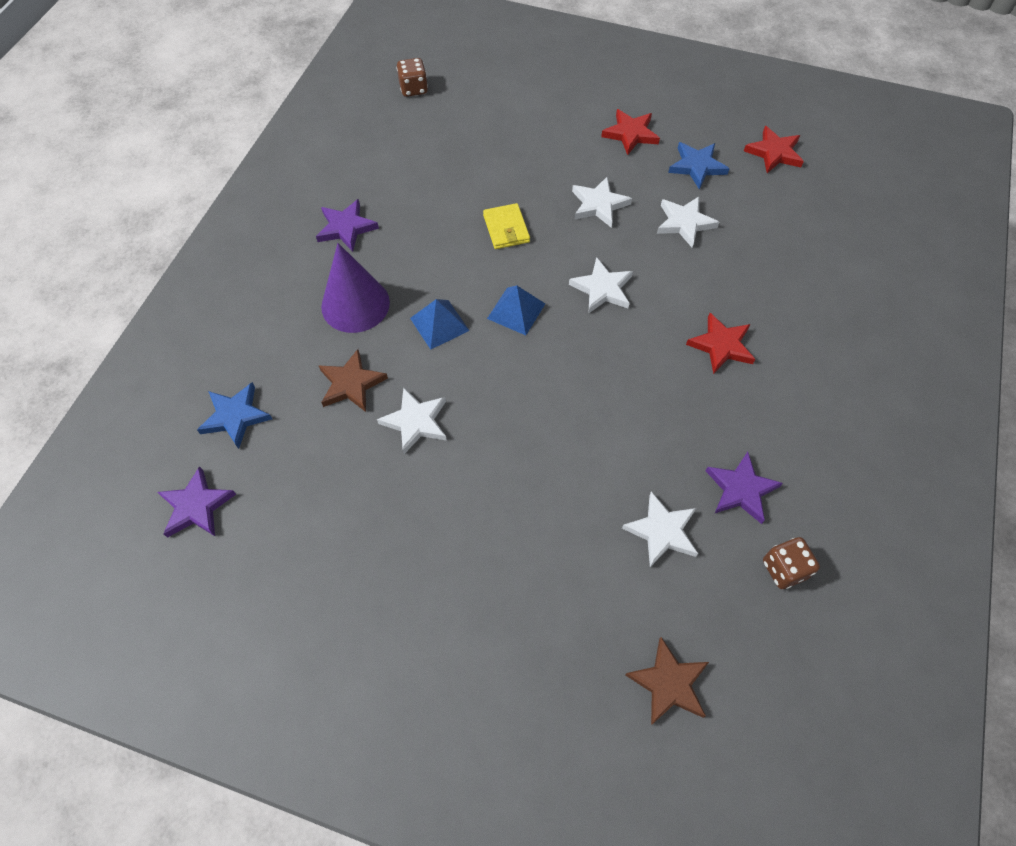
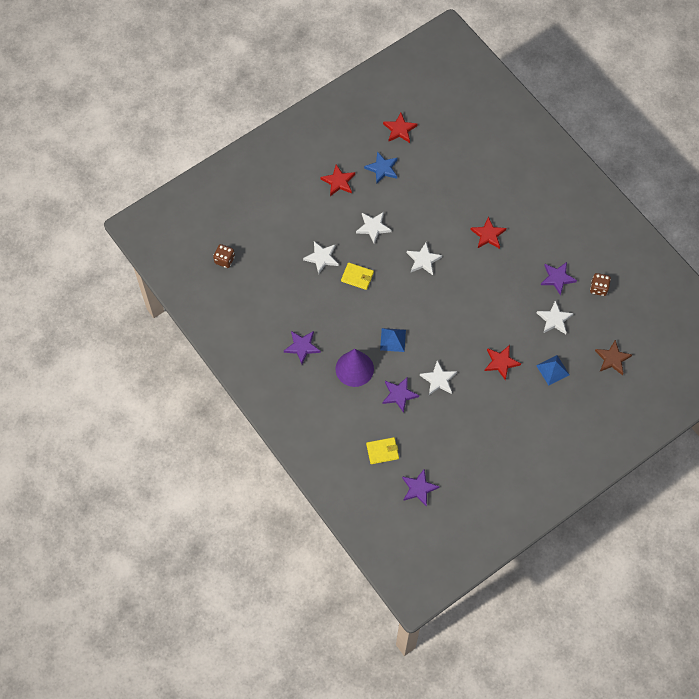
camera: 55 degrees left, 5 degrees up
(235, 416) = (382, 451): blue star -> yellow wallet
(351, 384) = (399, 394): brown star -> purple star
(515, 495) = (501, 362): none -> red star
(516, 311) = (409, 303): blue pyramid -> blue pyramid (552, 370)
(684, 223) = (412, 199): white star -> white star (321, 258)

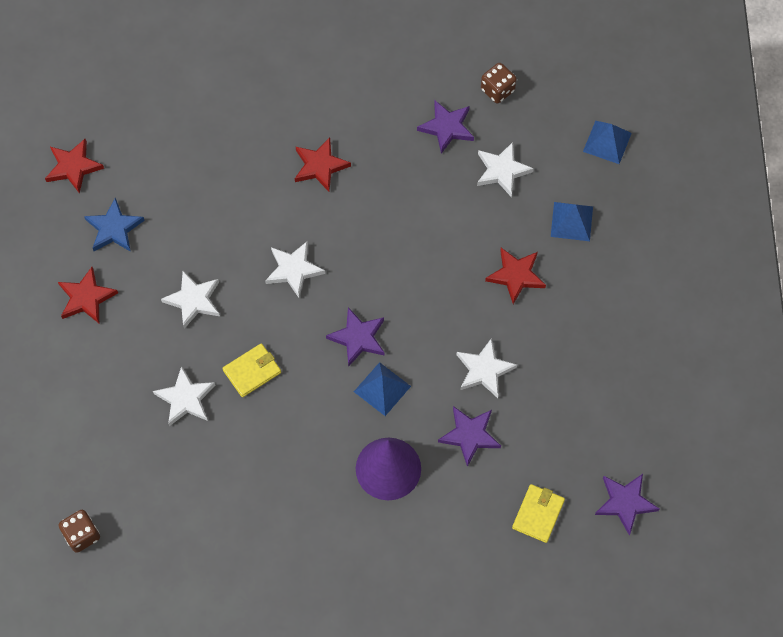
camera: 55 degrees left, 0 degrees up
(302, 347) = (302, 517): purple star -> purple star (358, 338)
(612, 359) = (607, 142): brown star -> blue pyramid

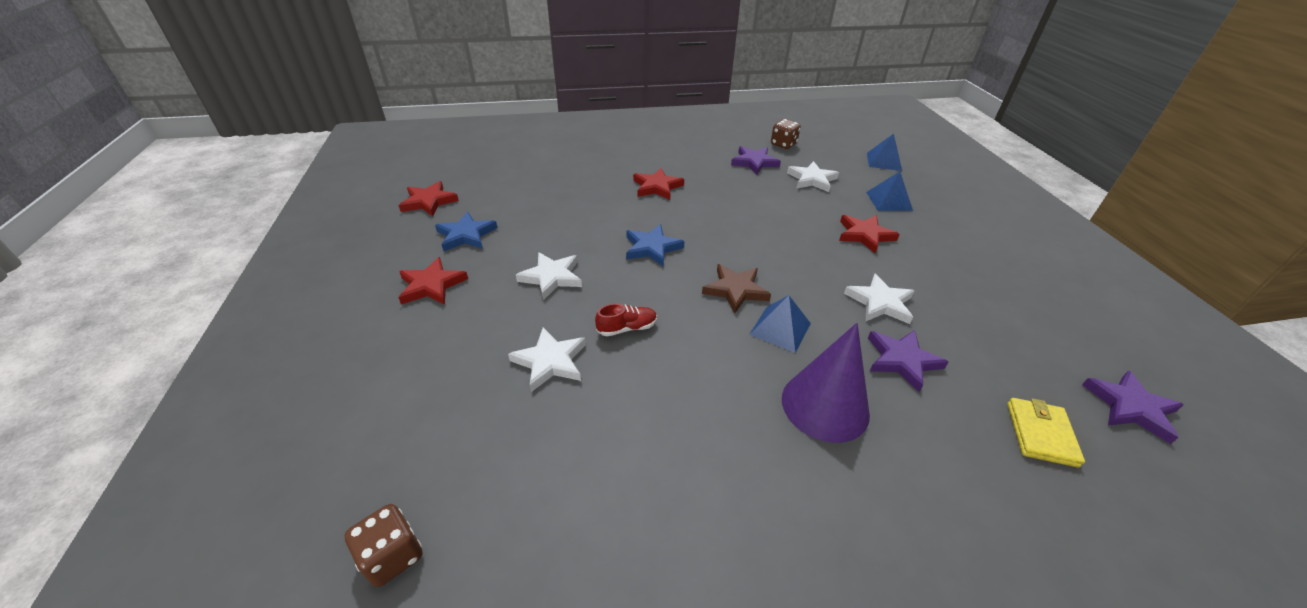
camera: 10 degrees left, 25 degrees down
(252, 371) = (627, 328): yellow wallet -> red shoe
(294, 270) = (652, 248): white star -> blue star
(358, 338) = (735, 290): purple star -> brown star

